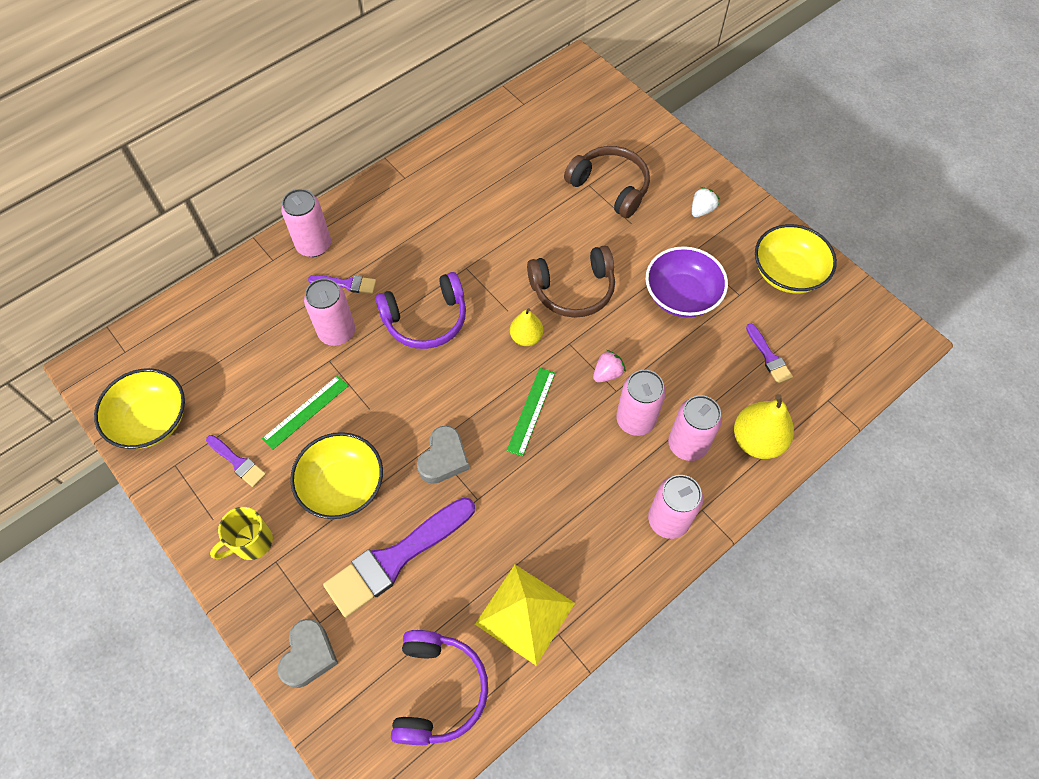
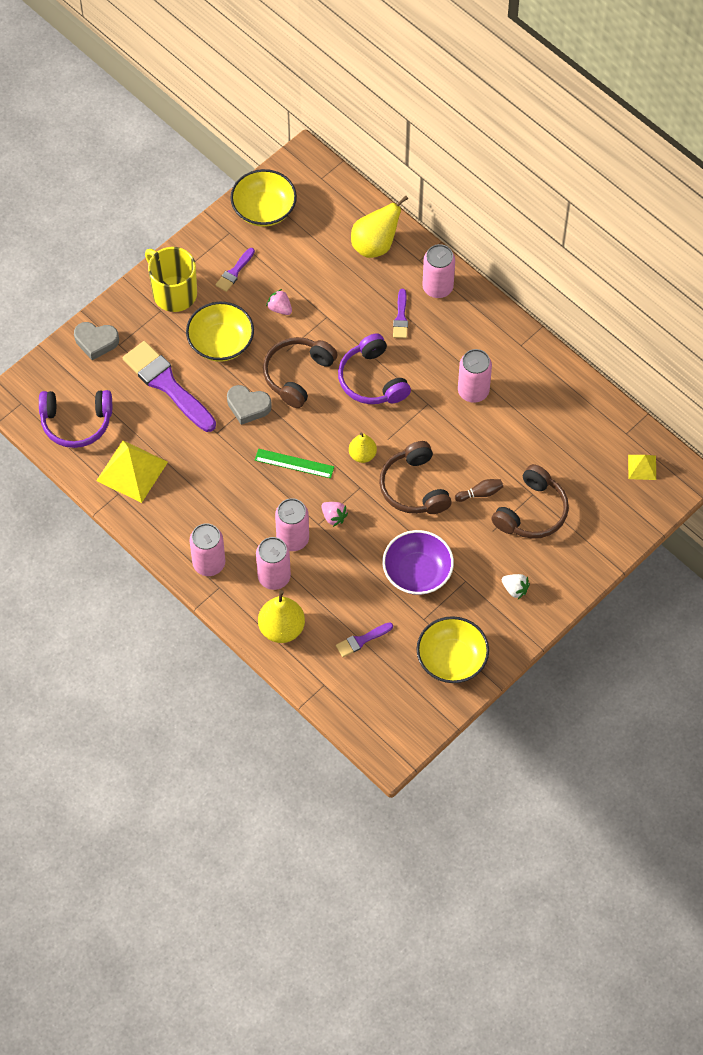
camera: 85 degrees right, 0 degrees up
(240, 302) = (375, 245): none -> yellow pear
(251, 542) = (173, 293): yellow mug -> yellow mug, size x1.55
(305, 412) = (280, 308): green ruler -> pink strawberry
(337, 332) = (353, 318): pink can -> pink can (473, 391)
(406, 398) = (297, 375): none -> brown headphones
(563, 95) = (642, 467): none -> yellow pyramid
(585, 229) = (480, 493): none -> brown bowling pin

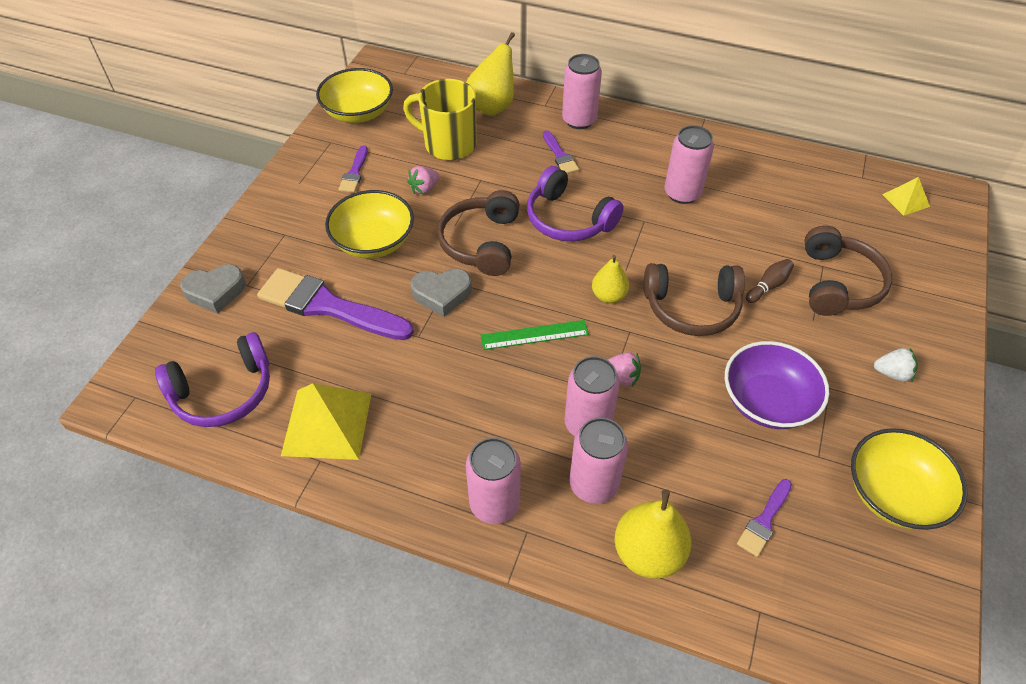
camera: 25 degrees left, 10 degrees down
(173, 293) = (292, 213): yellow mug -> yellow mug (448, 144)
(280, 308) = (424, 188): pink strawberry -> pink strawberry turned 60 degrees counterclockwise
(414, 487) = (691, 307): brown headphones -> brown headphones turned 45 degrees counterclockwise

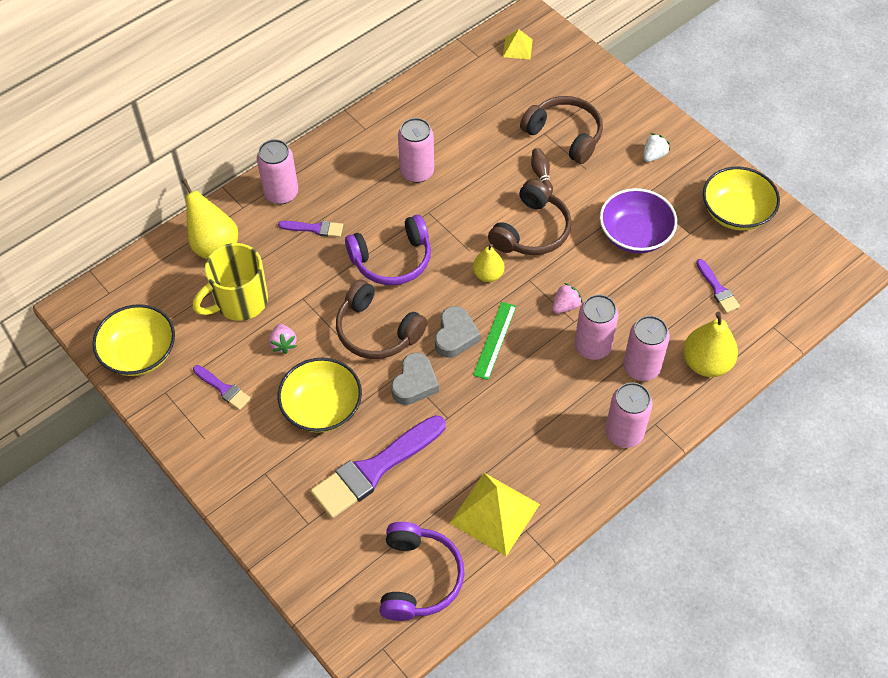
camera: 60 degrees left, 5 degrees up
(215, 292) = (300, 551): grey heart -> grey heart (455, 336)

